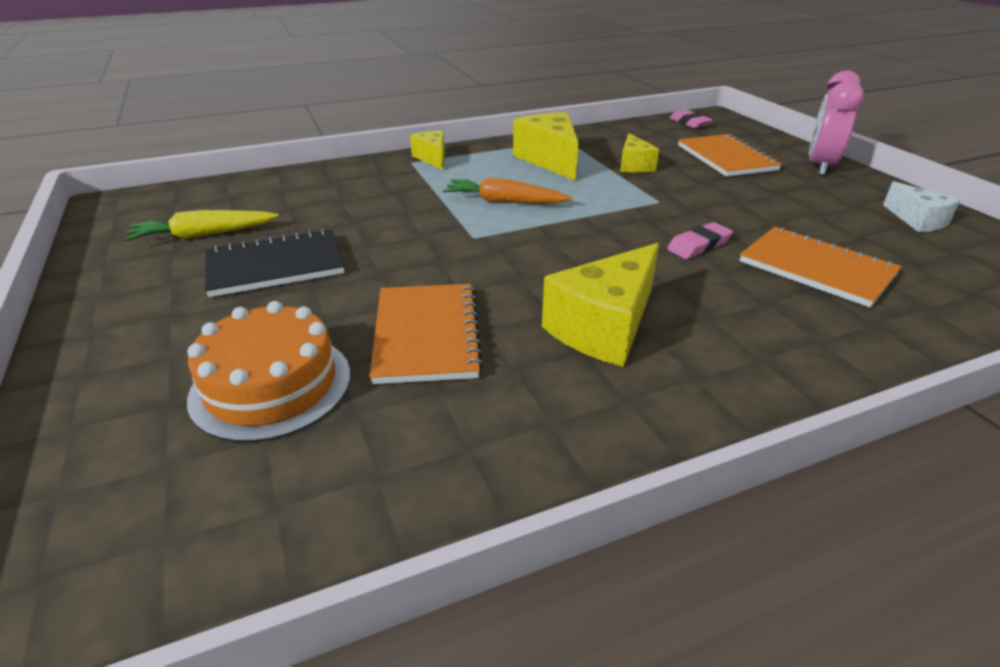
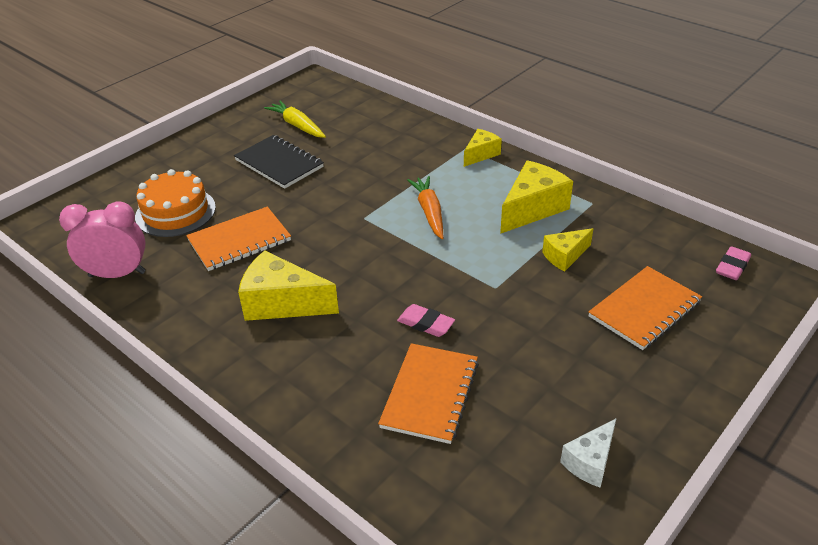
camera: 65 degrees right, 5 degrees up
(820, 166) = (687, 381): pink clock -> pink clock (117, 274)

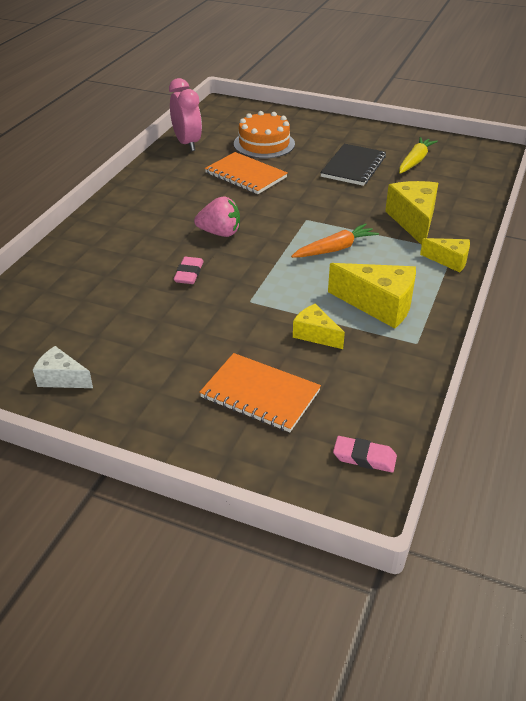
camera: 70 degrees right, 0 degrees up
(282, 303) = (185, 208): yellow cheese -> yellow cheese (413, 221)
(355, 285) = (220, 233): none -> pink strawberry
(430, 394) = (113, 289): orange notebook -> none

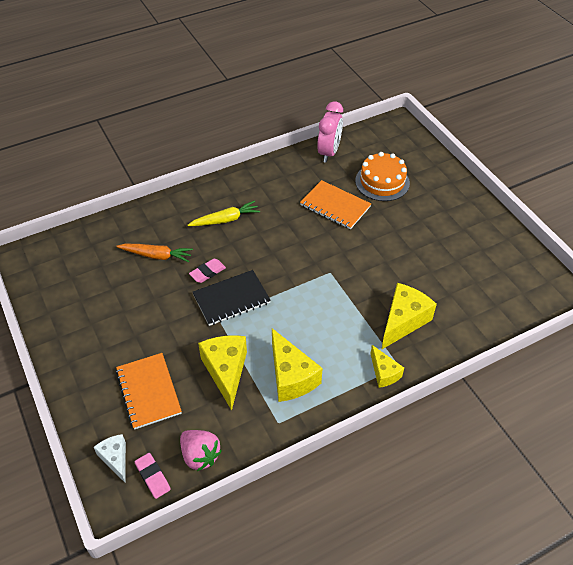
camera: 40 degrees right, 10 degrees up
(62, 378) = (68, 306): white cheese -> white cheese (115, 459)
(220, 233) = (261, 250): pink strawberry -> pink strawberry (200, 455)
(245, 175) = (335, 206): orange notebook -> orange notebook turned 45 degrees counterclockwise
(315, 335) = (226, 371): yellow cheese -> yellow cheese, size x1.70
(335, 249) = (318, 311): orange carrot -> orange carrot (156, 255)
(353, 166) = (422, 242): black notebook -> black notebook (231, 299)
(415, 161) = (478, 264): yellow carrot -> yellow carrot (225, 220)

